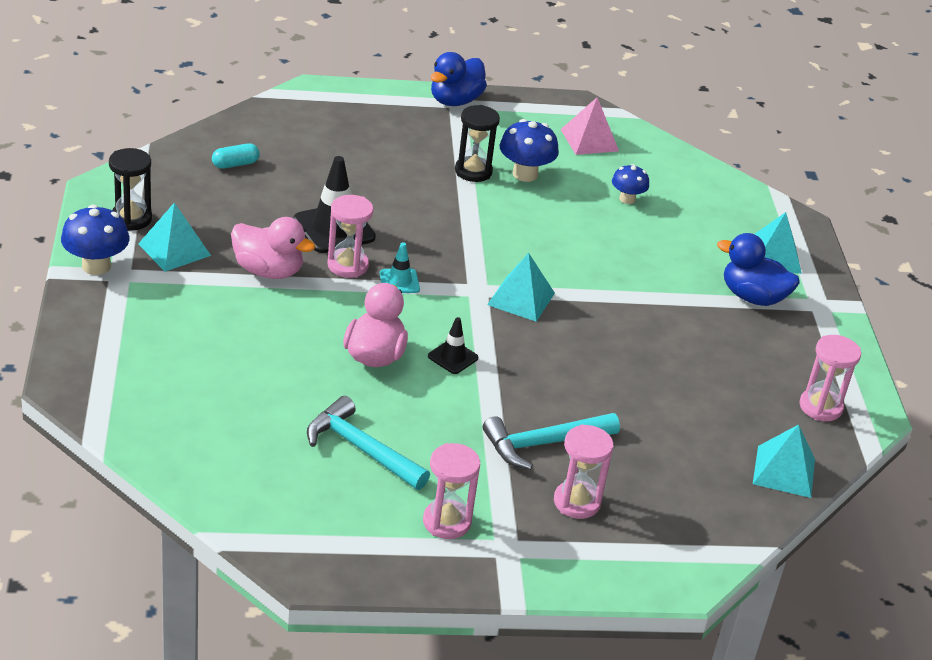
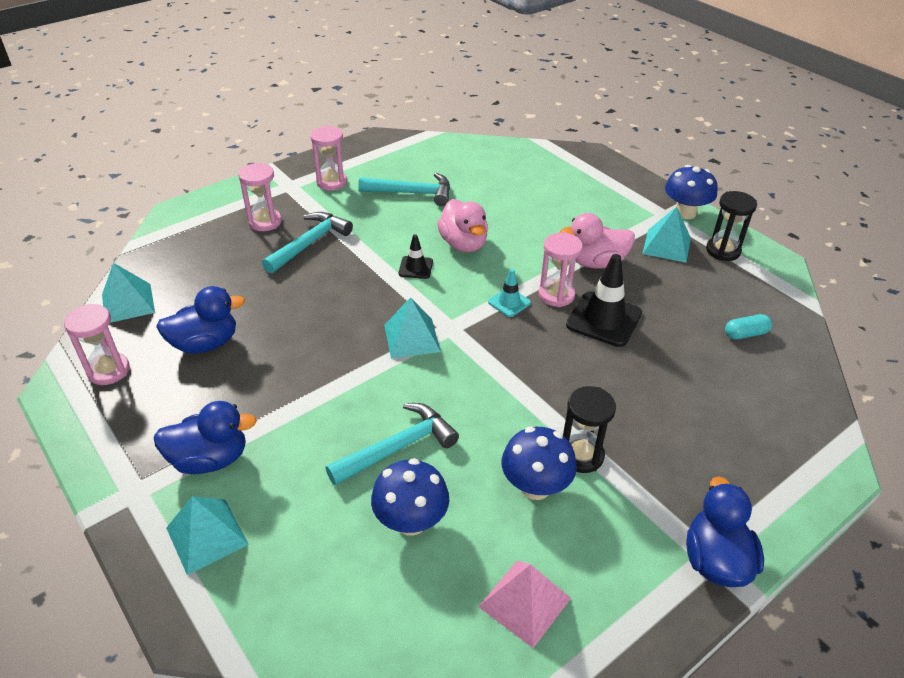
camera: 150 degrees right, 5 degrees up
(235, 164) = (745, 334): turquoise capsule -> turquoise capsule turned 45 degrees clockwise
(602, 237) = (398, 447): none -> turquoise hammer
(627, 199) = (411, 521): blue mushroom -> blue mushroom, size x1.58
(718, 387) = (205, 344): none -> blue duck

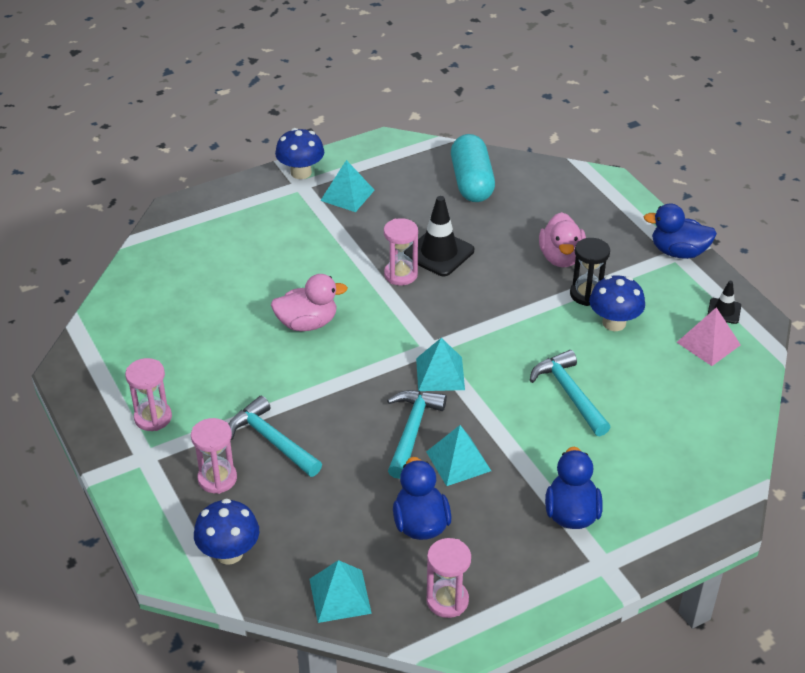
camera: 80 degrees left, 0 degrees up
(207, 535) = (650, 512): turquoise pyramid -> turquoise pyramid (458, 461)
(411, 521) = (641, 392): blue mushroom -> blue mushroom (229, 553)
(412, 193) = (201, 351): turquoise hammer -> turquoise hammer (412, 430)
(415, 268) = (337, 361): black traffic cone -> black traffic cone (724, 311)
(509, 302) = (404, 305): turquoise traffic cone -> none
(595, 262) = (360, 242): pink duck -> pink duck (561, 257)
(723, 251) = (364, 165): black hourglass -> none
(745, 334) = (471, 182): turquoise capsule -> turquoise capsule, size x2.22

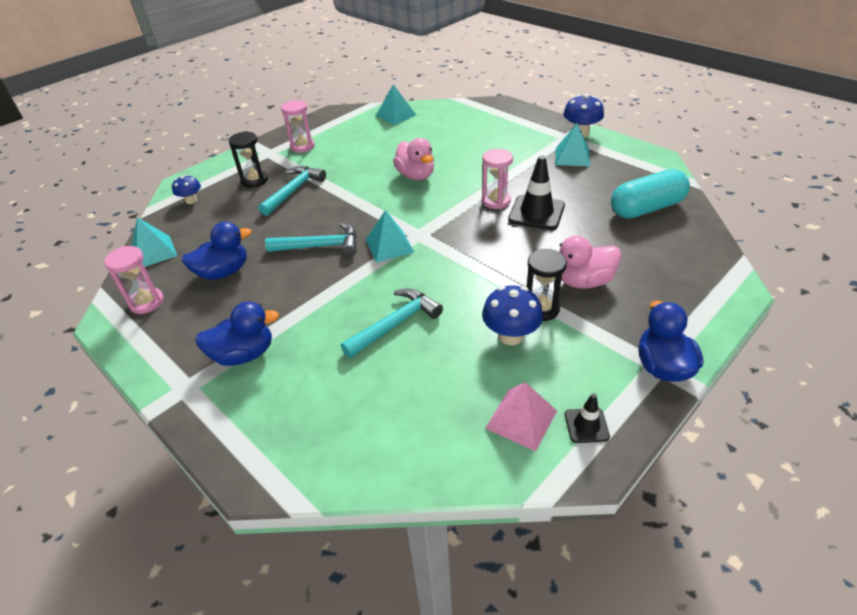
camera: 75 degrees right, 0 degrees up
(217, 478) = (254, 180): pink hourglass -> black hourglass
(229, 553) = (191, 200): blue mushroom -> blue mushroom, size x0.63
(458, 461) = (293, 276): turquoise pyramid -> turquoise pyramid (396, 115)

